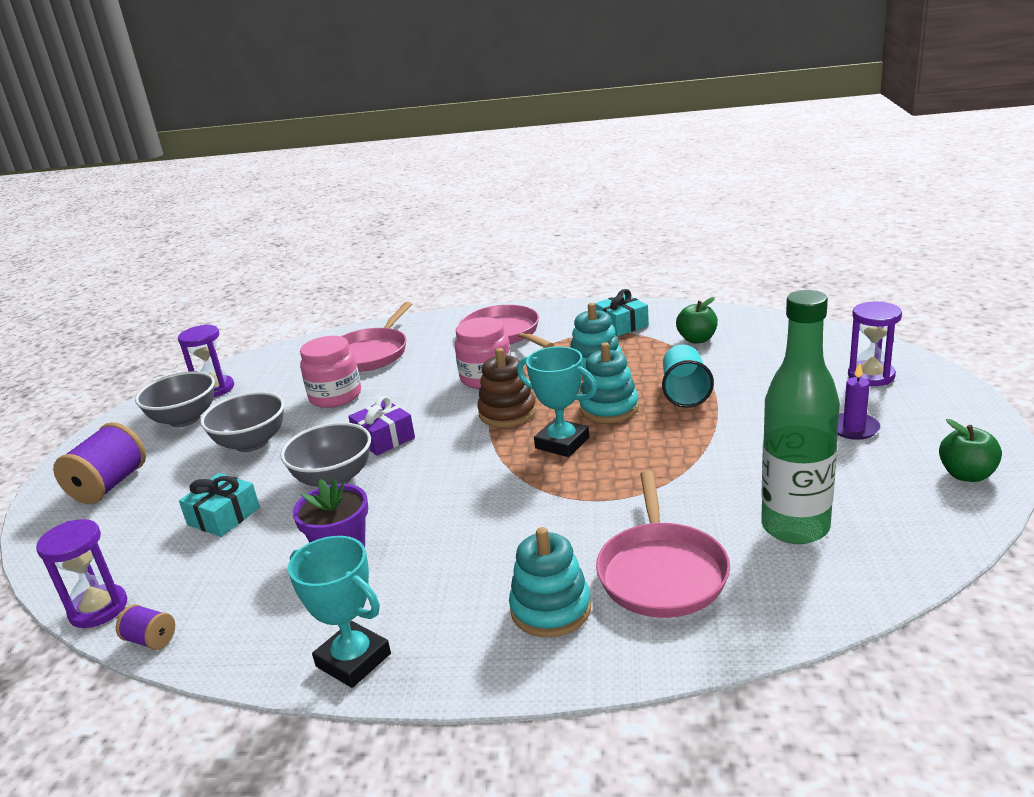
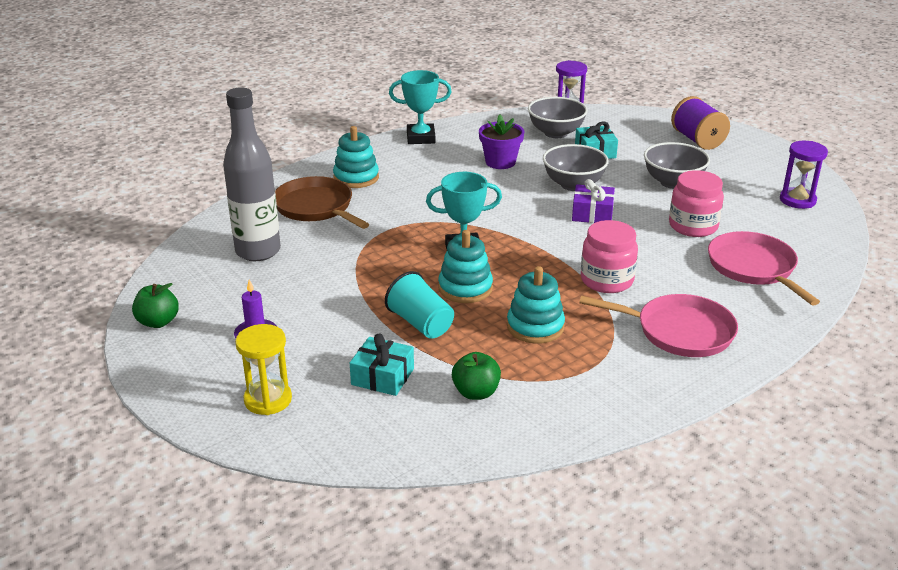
camera: 135 degrees right, 5 degrees up
(151, 640) = (521, 115): purple spool -> none
(185, 419) = (758, 178): grey bowl -> grey bowl (556, 133)
(507, 412) = (538, 259): brown stacking toy -> none
(622, 325) = (579, 387): turquoise gift -> turquoise gift (382, 376)
(662, 573) = (316, 207): pink pan -> brown pan
(795, 527) = (258, 251): green bottle -> grey bottle
(871, 376) = (268, 400): purple hourglass -> yellow hourglass

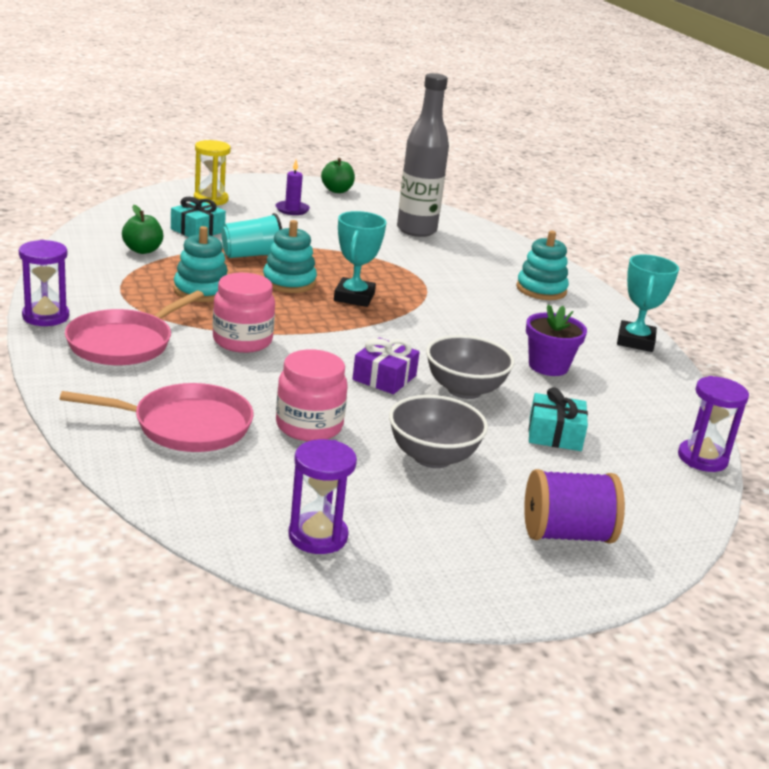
camera: 105 degrees right, 5 degrees down
(316, 207) = (484, 262): brown pan -> none
(556, 133) = (627, 426): grey bowl -> none
(685, 390) = (45, 316): none -> purple hourglass

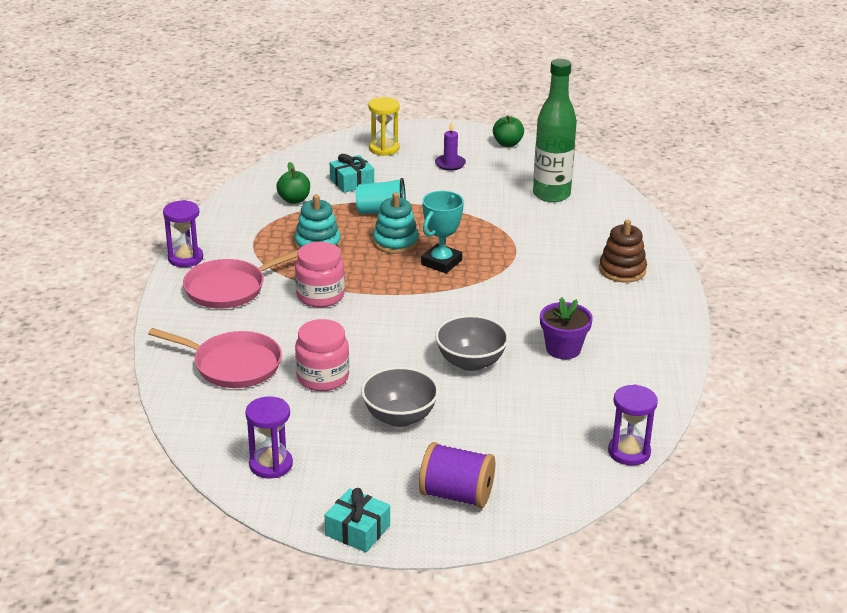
camera: 25 degrees right, 5 degrees up
(384, 378) = (412, 343): purple gift -> none
(416, 230) = (551, 195): grey bottle -> green bottle
(541, 290) = (622, 270): turquoise stacking toy -> brown stacking toy
(555, 434) = (516, 412): turquoise gift -> turquoise gift (357, 530)
(635, 341) = (669, 333): turquoise trophy -> none

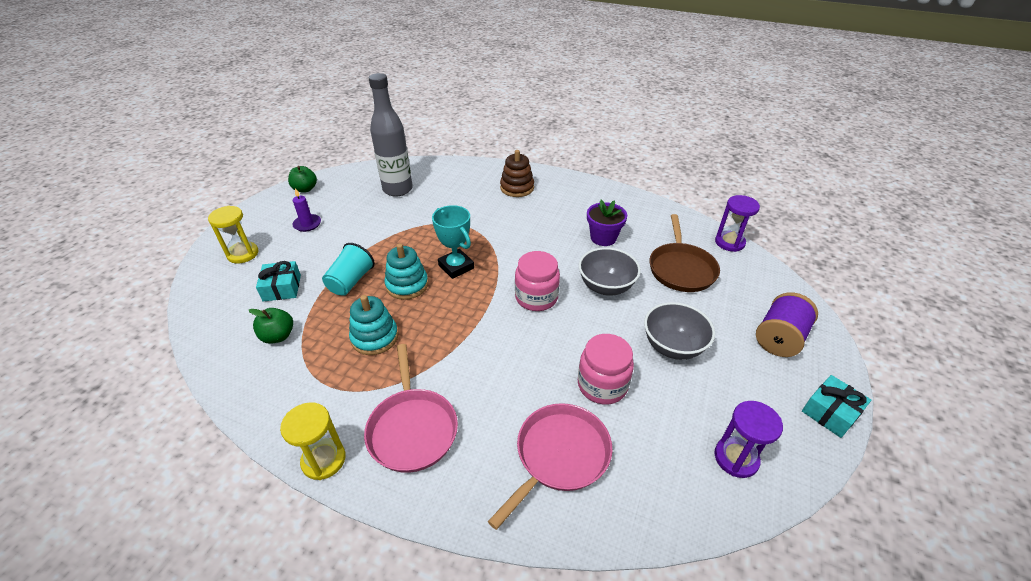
camera: 70 degrees left, 10 degrees up
(185, 258) = (324, 460): purple hourglass -> yellow hourglass
(320, 296) = (466, 356): pink jar -> pink jar (536, 298)
(541, 414) = (681, 269): none -> brown pan
(551, 195) = (398, 189): green bottle -> grey bottle

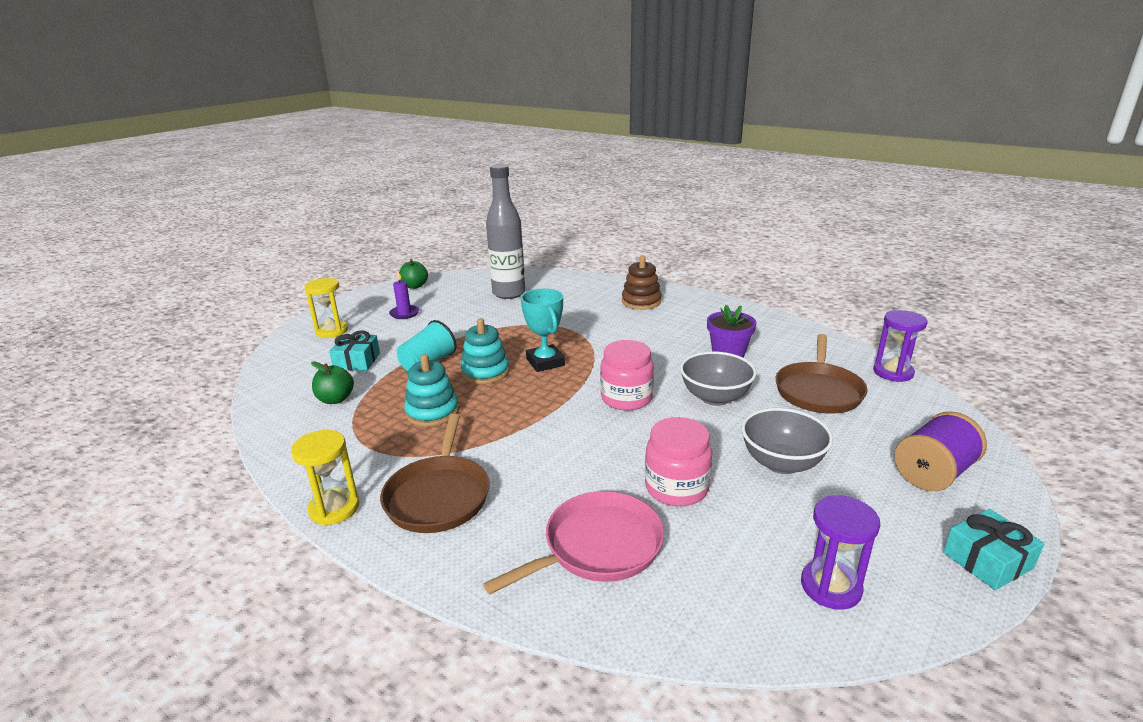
camera: 15 degrees right, 15 degrees down
(412, 429) = (439, 496): pink pan -> brown pan

